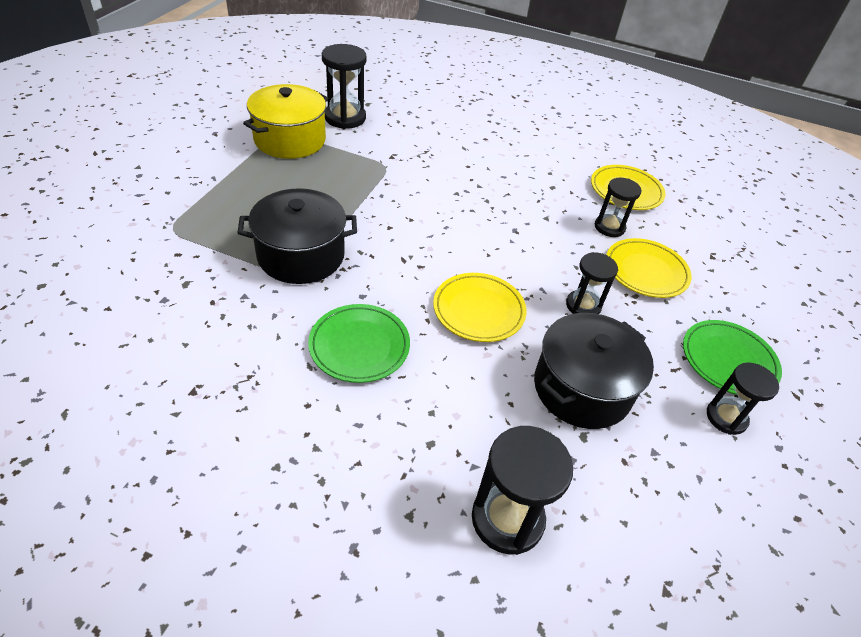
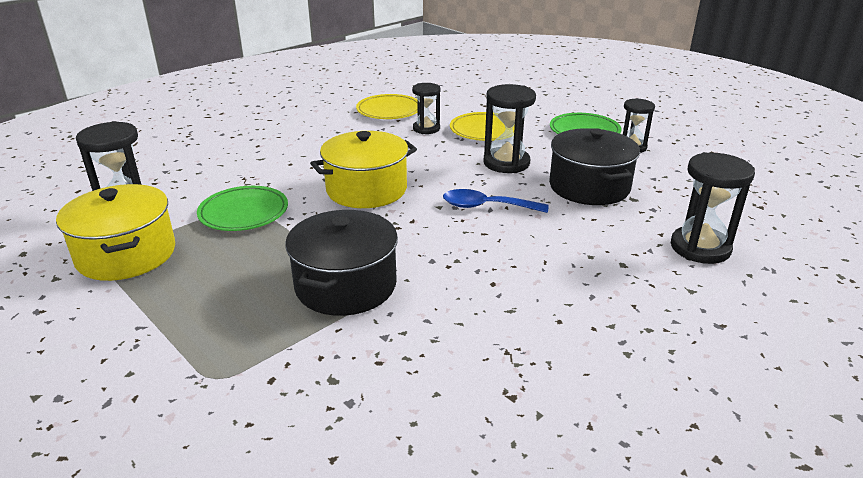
camera: 60 degrees left, 15 degrees down
(359, 346) = (498, 276): green plate -> green plate (244, 213)
(455, 223) = (366, 190): none -> yellow pot
(478, 310) = (486, 206): yellow plate -> blue spoon
(583, 306) = (506, 163): black hourglass -> black hourglass, size x1.54

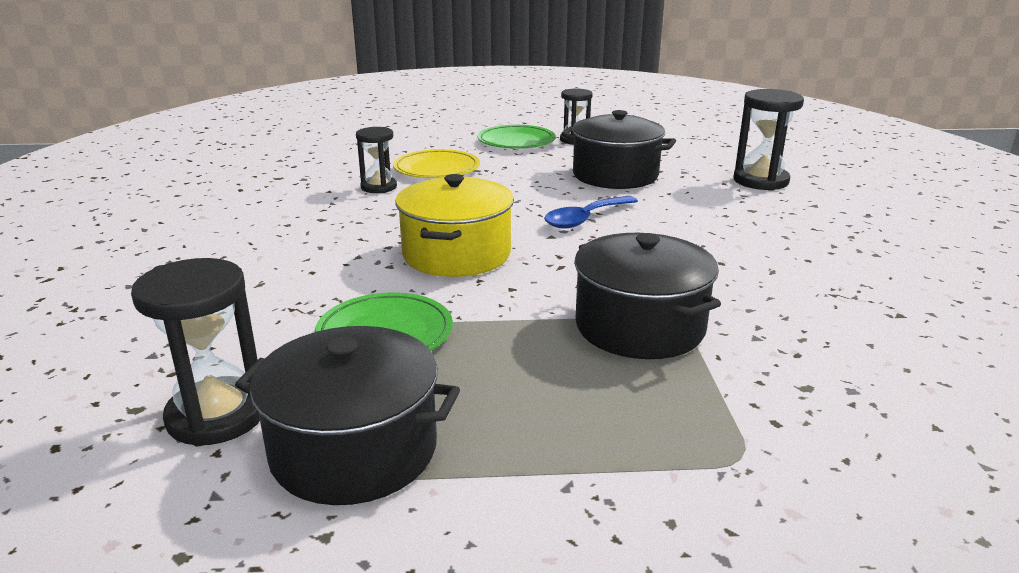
camera: 50 degrees left, 5 degrees down
(126, 254) = (354, 450): yellow pot -> black pot
(389, 111) = (297, 187): yellow plate -> none
(506, 163) = (518, 184): black hourglass -> none

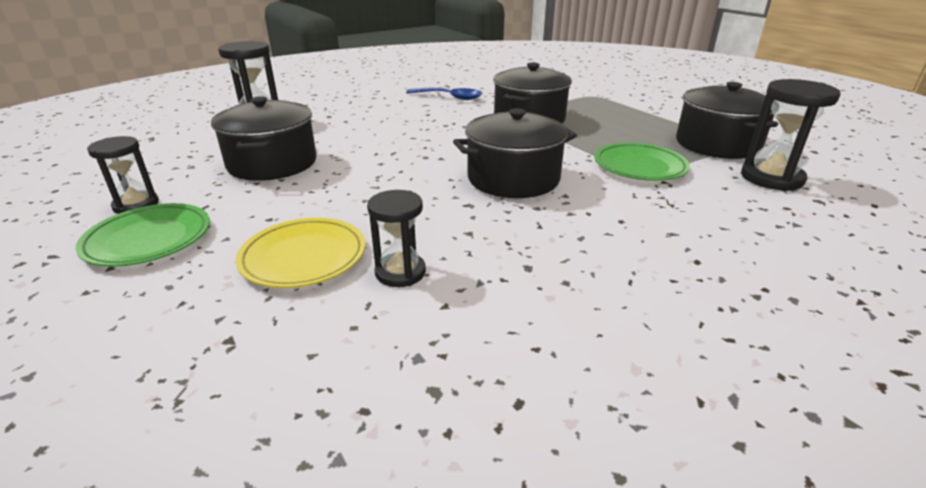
camera: 120 degrees left, 5 degrees up
(456, 254) = (513, 178): yellow pot -> black pot
(585, 219) = (395, 154): blue spoon -> blue spoon (450, 97)

